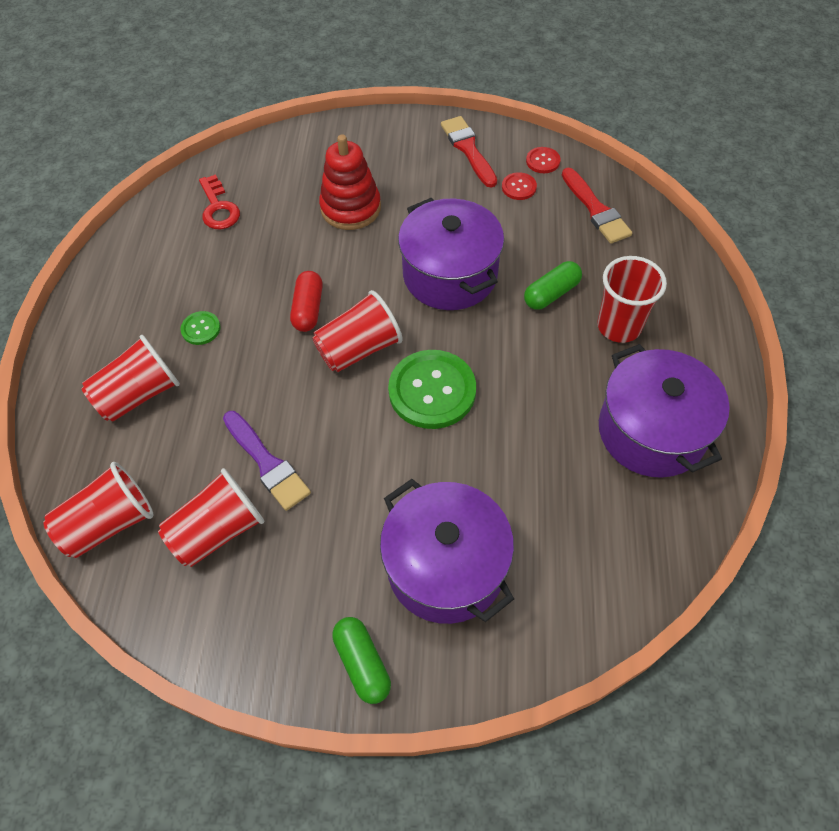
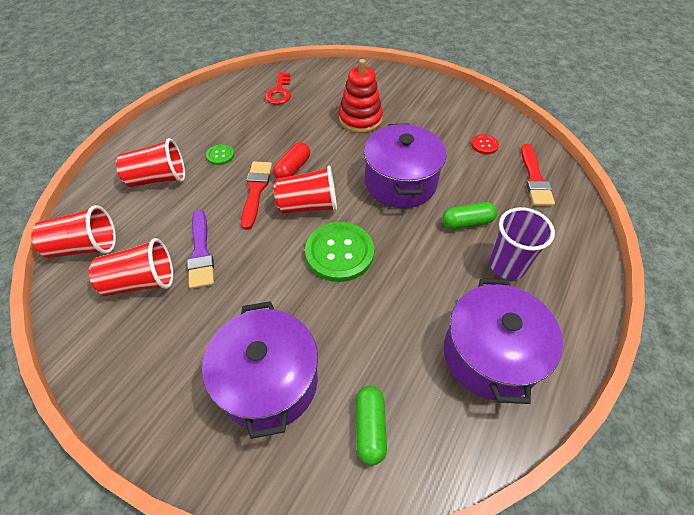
camera: 25 degrees right, 5 degrees down
(362, 663) = (164, 422): green capsule -> green capsule (370, 427)
(468, 149) = (462, 110): red brush -> red brush (255, 191)
(543, 161) = (512, 134): red button -> none
(619, 326) = (507, 265): red cup -> purple cup

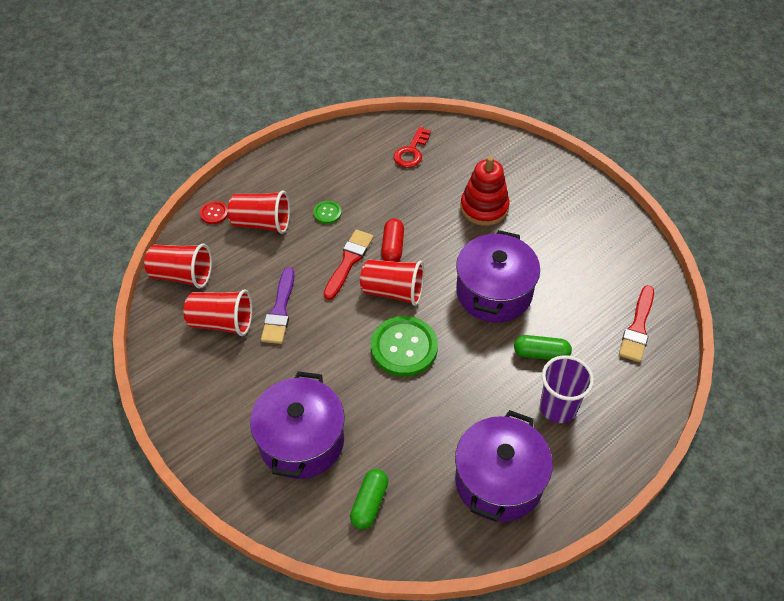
camera: 20 degrees right, 0 degrees up
(293, 168) = (392, 247): red capsule -> red capsule turned 45 degrees counterclockwise
(484, 145) = (604, 274): red button -> red button (214, 213)

